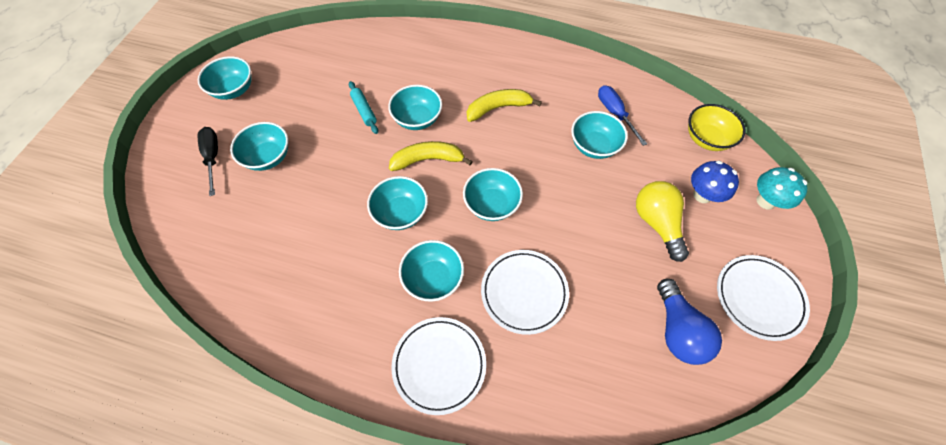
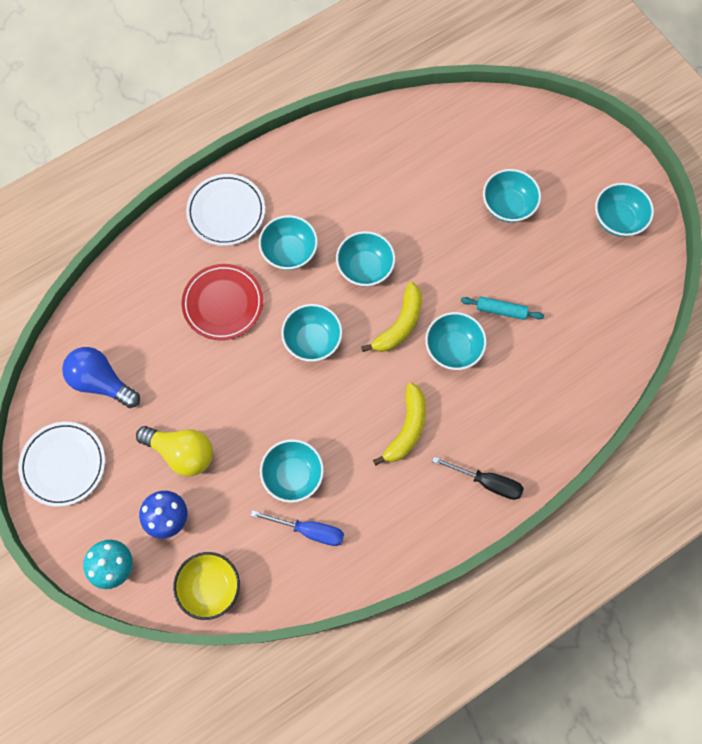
camera: 130 degrees right, 10 degrees up
(213, 157) = (542, 166): black screwdriver -> black screwdriver (487, 482)
(524, 292) = (223, 303): white plate -> red plate

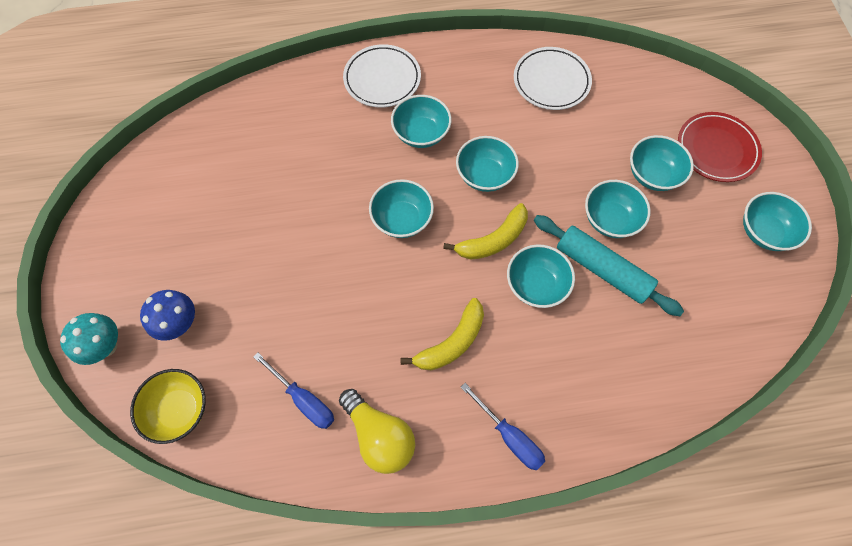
camera: 25 degrees right, 5 degrees down
(64, 464) = (119, 232): white plate -> white plate (551, 81)
(102, 382) = (194, 176): blue light bulb -> none
(182, 452) = (227, 268): yellow light bulb -> yellow light bulb (379, 435)
(223, 303) = (337, 153): red plate -> red plate (716, 149)
(293, 475) = (317, 337): turquoise bowl -> turquoise bowl (610, 219)
(487, 482) = (509, 436): black screwdriver -> blue screwdriver
(501, 310) = (602, 269): turquoise rolling pin -> turquoise rolling pin, size x1.82

